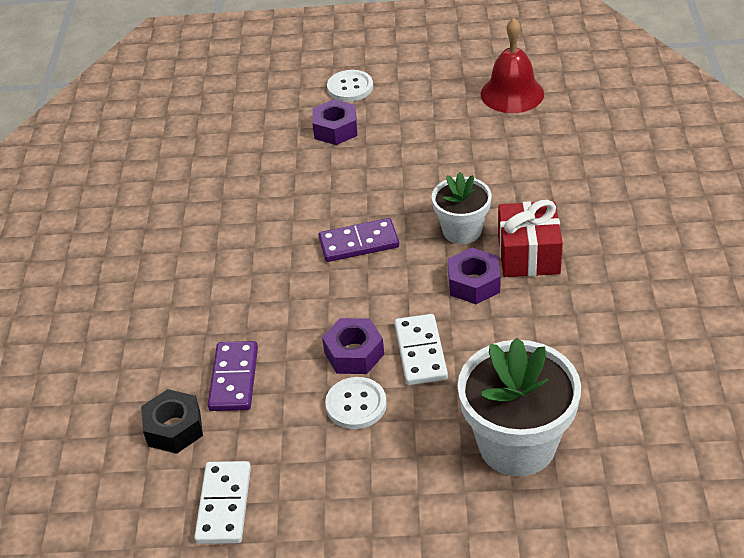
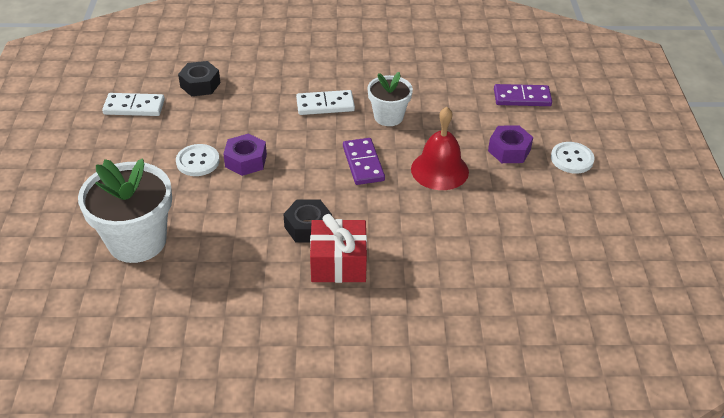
camera: 85 degrees right, 0 degrees up
(234, 378) = (236, 107): purple domino -> purple domino (522, 98)
(420, 352) = (239, 194): white domino -> white domino (325, 105)
(462, 230) = (373, 223): white flower pot -> white flower pot (388, 117)
(474, 283) = (308, 227): purple nut -> black nut
(512, 93) = (575, 269): red bell -> red bell (439, 170)

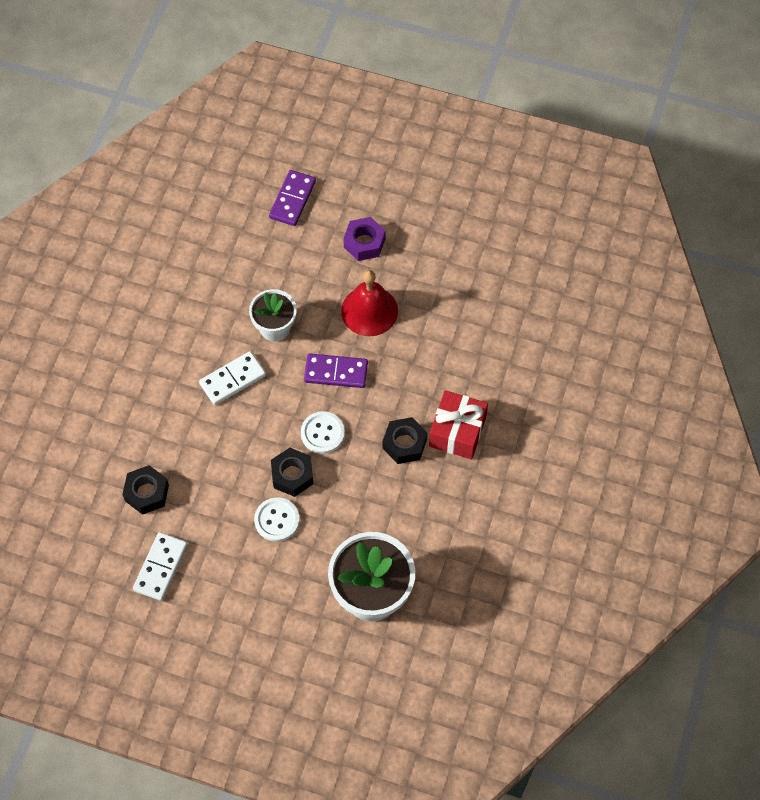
camera: 70 degrees left, 20 degrees up
(246, 160) = (292, 475): purple nut -> black nut
(325, 105) = (232, 379): white domino -> white domino turned 45 degrees clockwise
(572, 159) = (395, 198): white button -> white button (322, 433)

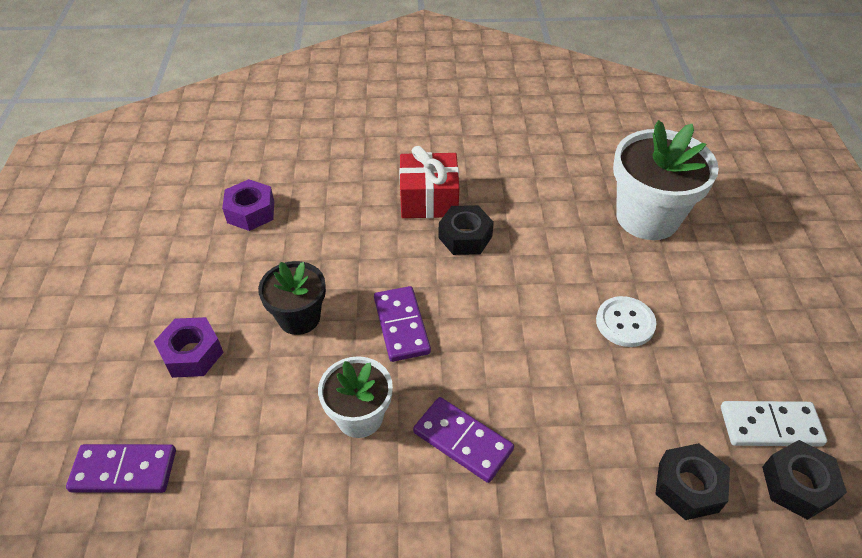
camera: 110 degrees left, 15 degrees down
(232, 379) = (462, 441): white domino -> purple domino
(292, 475) = (561, 326): black nut -> black nut (797, 485)
(322, 433) = (490, 313): white button -> none
(369, 311) = (299, 317): red bell -> black flower pot
(491, 299) = (251, 212): none -> purple nut

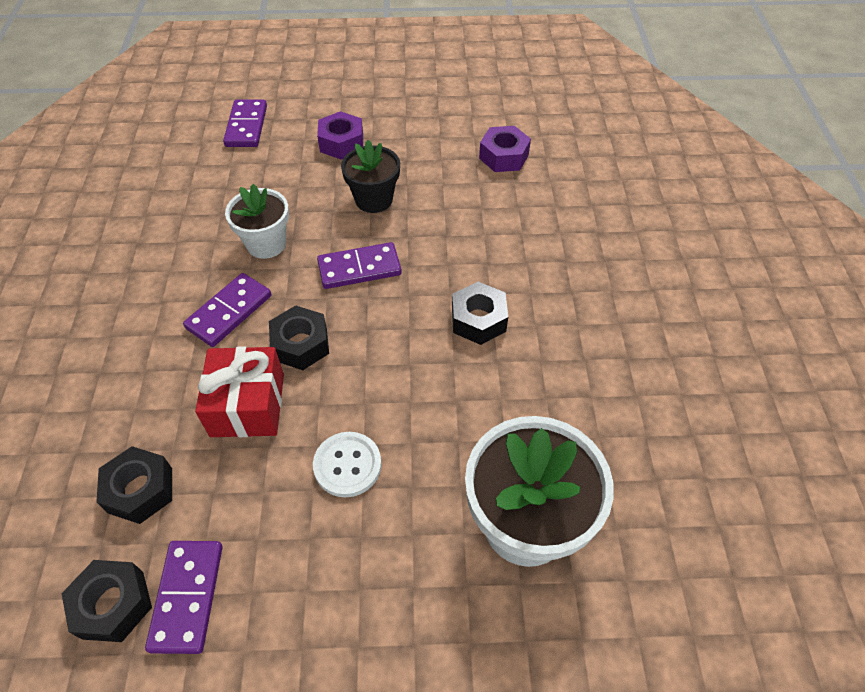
camera: 90 degrees right, 5 degrees up
(429, 200) = (535, 288): red gift -> red gift (247, 405)
(502, 368) = (301, 344): none -> black nut
(770, 426) = (187, 597): white domino -> purple domino

